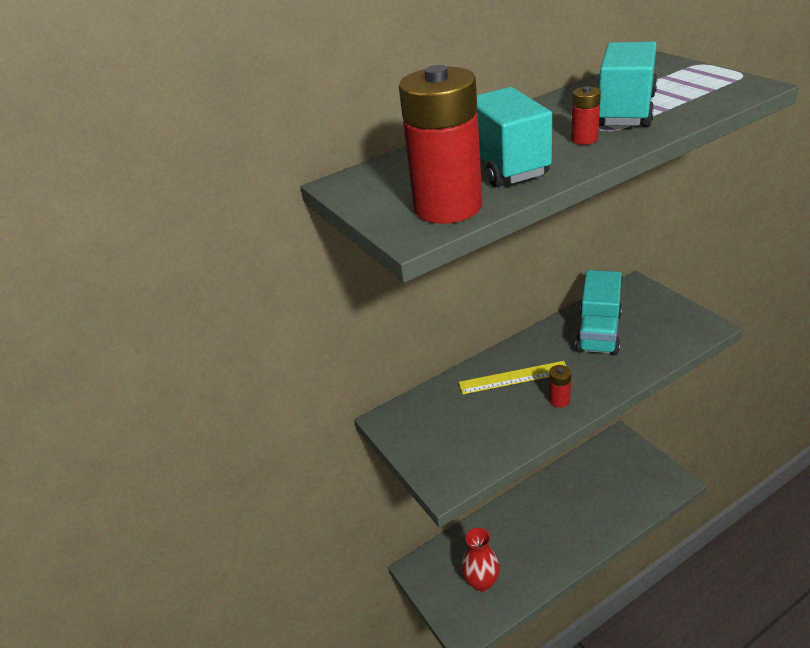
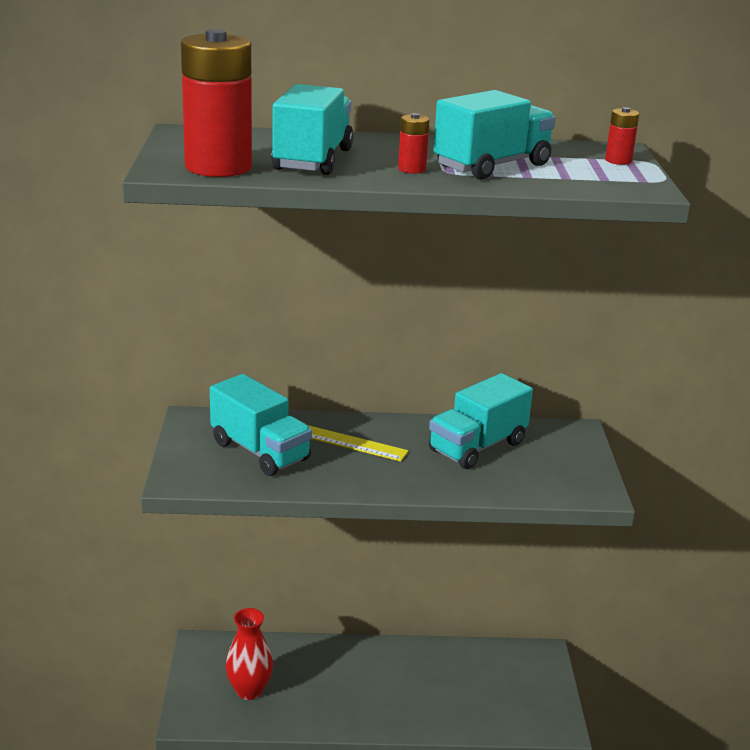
camera: 25 degrees right, 10 degrees down
(470, 420) = (260, 451): none -> turquoise truck
(559, 400) = (359, 475): red battery -> red battery (618, 161)

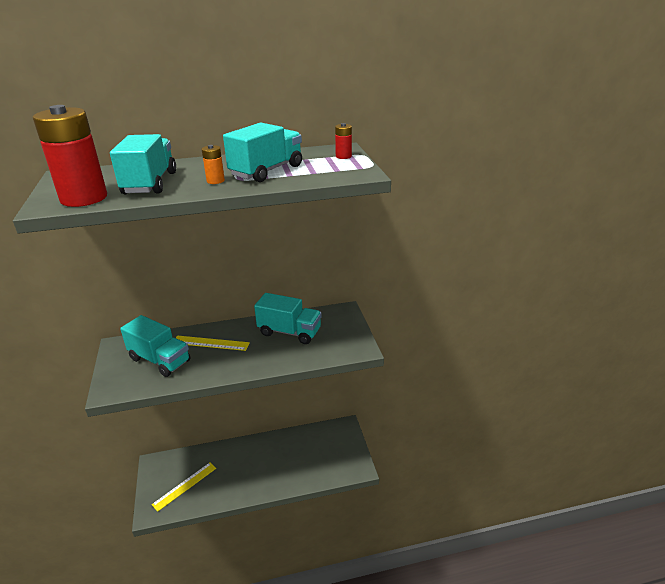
camera: 10 degrees left, 5 degrees up
(249, 690) = (185, 486): red vase -> yellow ruler
(412, 169) = (215, 181): red battery -> orange battery
(477, 447) = (289, 332): turquoise truck -> turquoise truck turned 105 degrees counterclockwise

